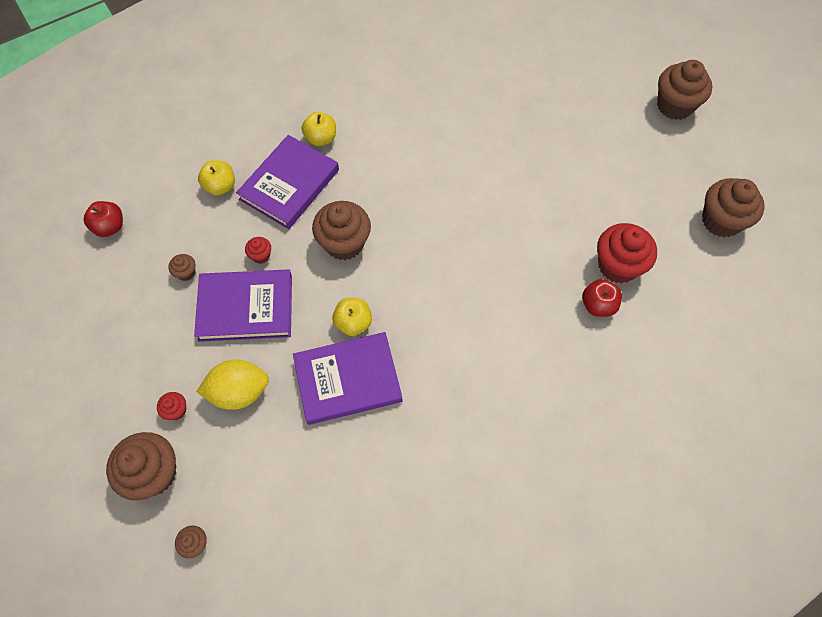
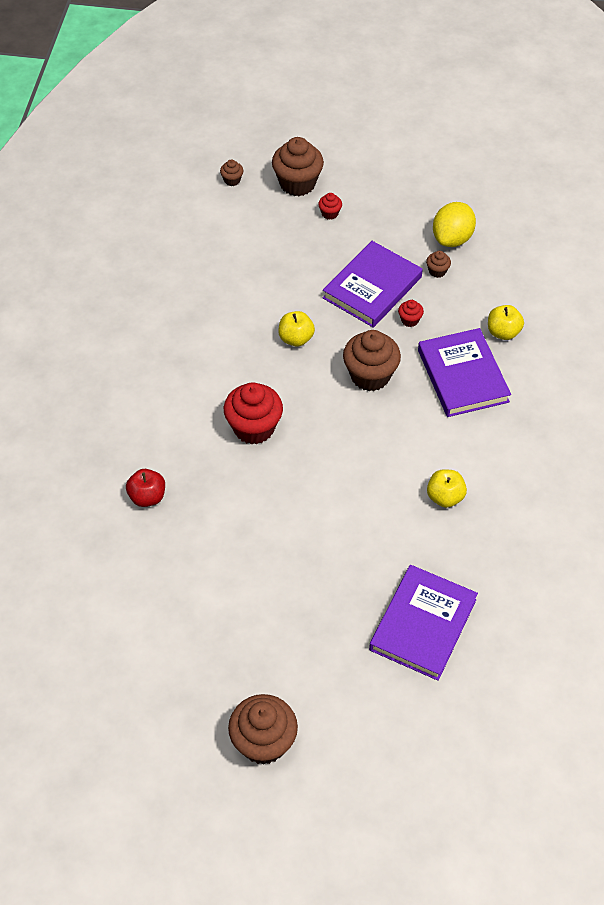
camera: 130 degrees right, 10 degrees down
(110, 227) = (524, 250): red apple -> none
(239, 392) = (309, 249): yellow lemon -> yellow lemon (452, 238)
(321, 138) = (493, 426): yellow apple -> yellow apple (445, 497)
(348, 380) = (255, 308): purple book -> purple book (422, 624)
(618, 265) = (162, 540): red cupcake -> red cupcake (254, 428)
(721, 221) = (116, 657): brown cupcake -> none

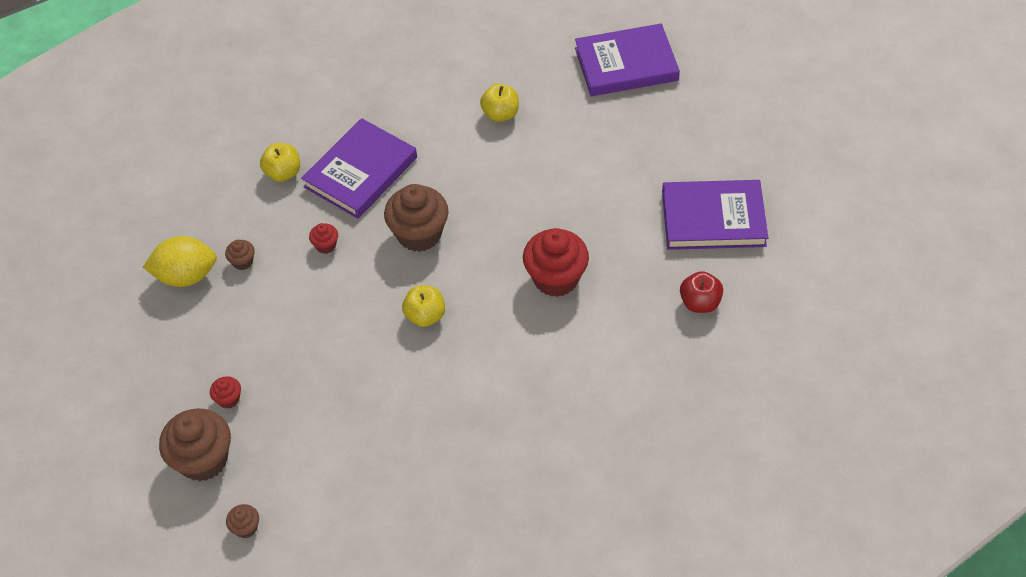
camera: 125 degrees left, 0 degrees up
(263, 742) = (809, 93): brown cupcake -> none
(372, 288) = (307, 298): purple book -> purple book (713, 218)

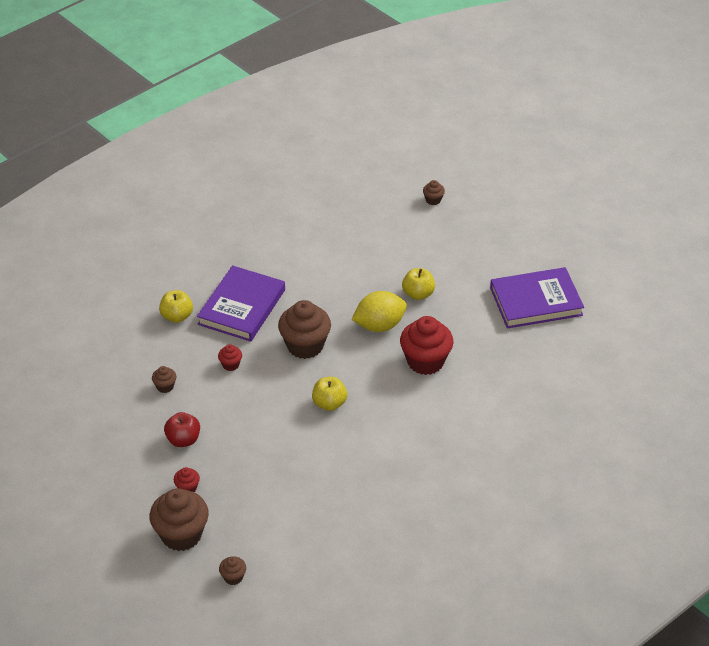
camera: 15 degrees left, 10 degrees down
(186, 276) = (120, 404): yellow lemon -> yellow lemon (379, 325)
(500, 114) = (343, 249): yellow apple -> yellow apple (418, 294)
(626, 64) = (433, 200): purple book -> brown cupcake
(700, 303) = (543, 362): red apple -> red apple (183, 440)

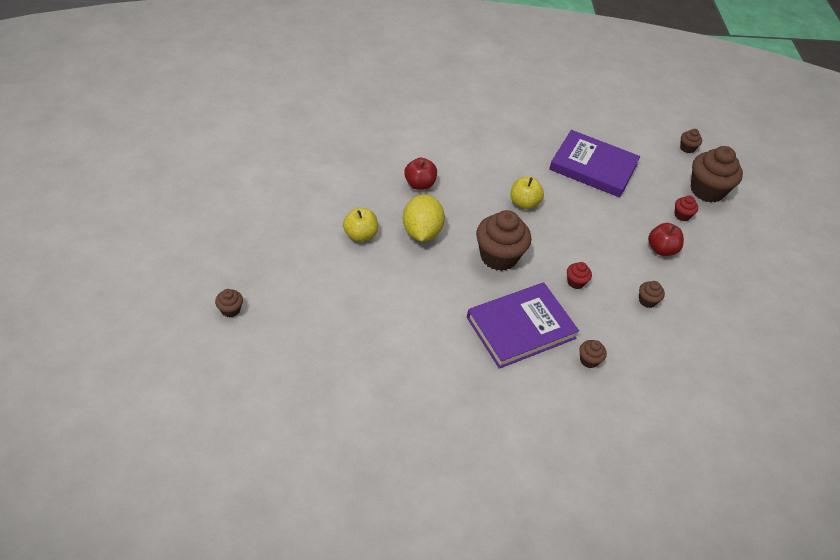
camera: 145 degrees left, 5 degrees up
(177, 316) = (589, 360): yellow apple -> brown cupcake
(379, 325) = (421, 232): yellow lemon -> yellow lemon turned 75 degrees clockwise
(425, 361) = (419, 184): red cupcake -> red apple
(536, 301) = (282, 169): purple book -> purple book (593, 167)

